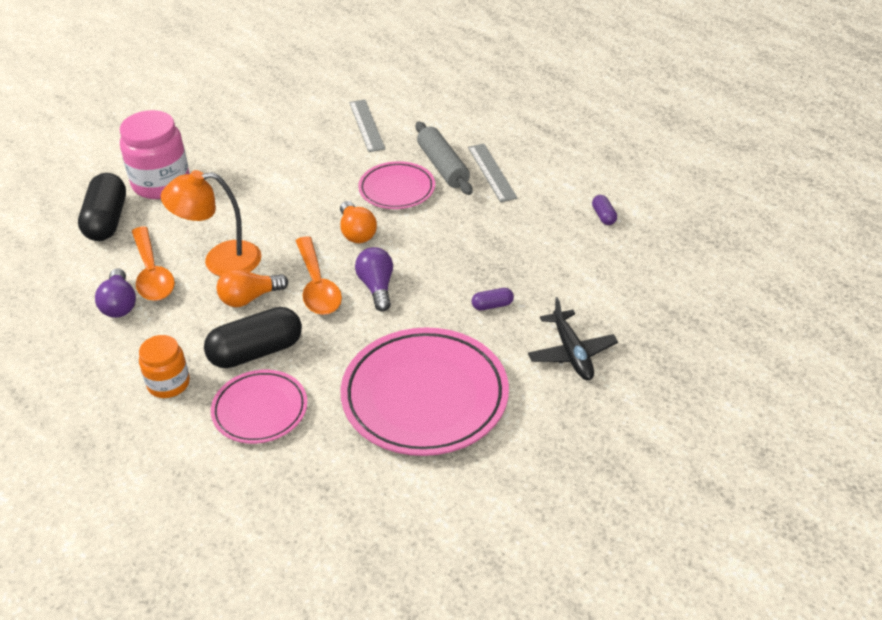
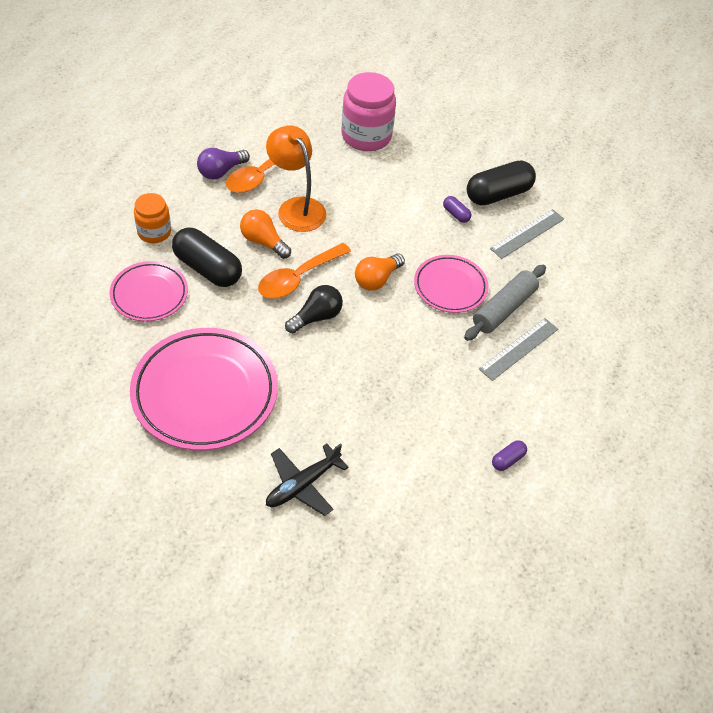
camera: 60 degrees right, 10 degrees up
(107, 221) = (306, 125): black capsule -> black capsule (498, 194)
(377, 287) = (316, 317): purple light bulb -> black light bulb
(492, 305) = (334, 406): purple capsule -> purple capsule (456, 214)

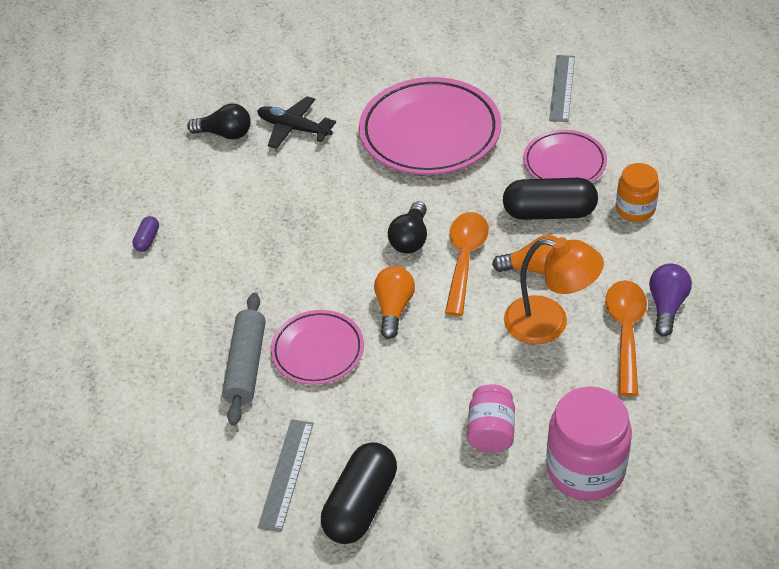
camera: 150 degrees right, 5 degrees down
(302, 484) = (294, 128): black plane -> black plane turned 75 degrees counterclockwise
(364, 527) = (225, 134): none -> black light bulb
(394, 180) = (491, 431): none -> pink jar
(456, 214) = (384, 439): purple capsule -> none
(519, 349) = (202, 336): grey ruler -> grey ruler (562, 88)

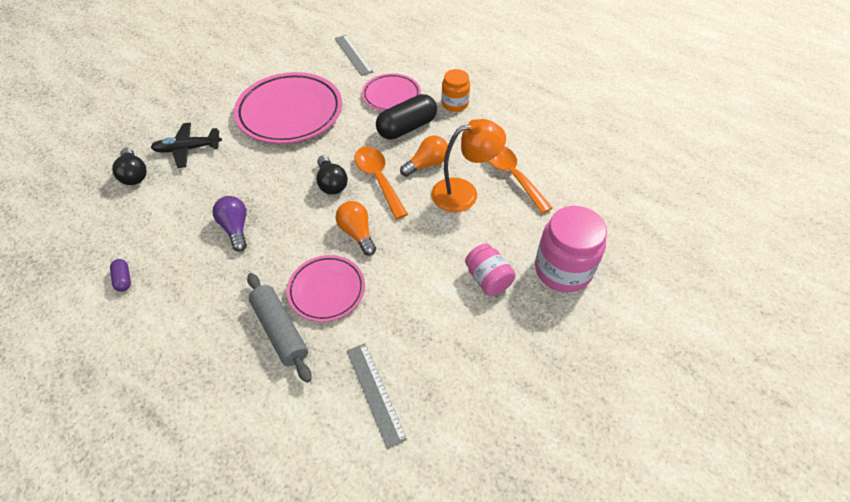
camera: 40 degrees left, 5 degrees up
(225, 134) = (134, 174): black light bulb -> black light bulb turned 90 degrees clockwise
(361, 505) = (447, 381): black capsule -> none
(666, 306) = (520, 149): purple light bulb -> purple light bulb (235, 228)

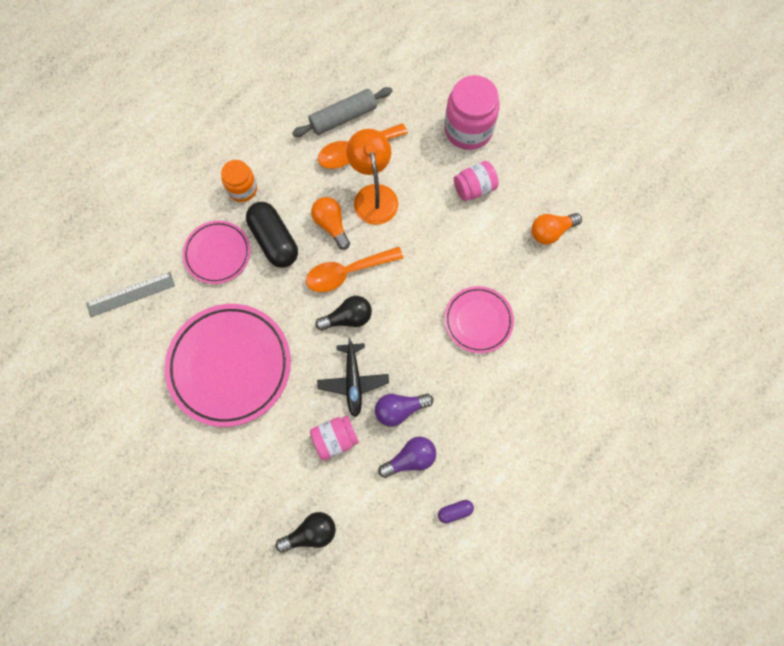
camera: 85 degrees left, 20 degrees up
(185, 240) = (410, 458): none -> purple light bulb
(188, 149) = (276, 478): black plane -> black plane (353, 381)
(215, 183) = (335, 439): none -> pink jar
(280, 330) = (517, 358): grey rolling pin -> grey rolling pin (343, 117)
(357, 233) = (415, 294): orange light bulb -> orange light bulb (551, 232)
(375, 393) = (575, 282): grey ruler -> none

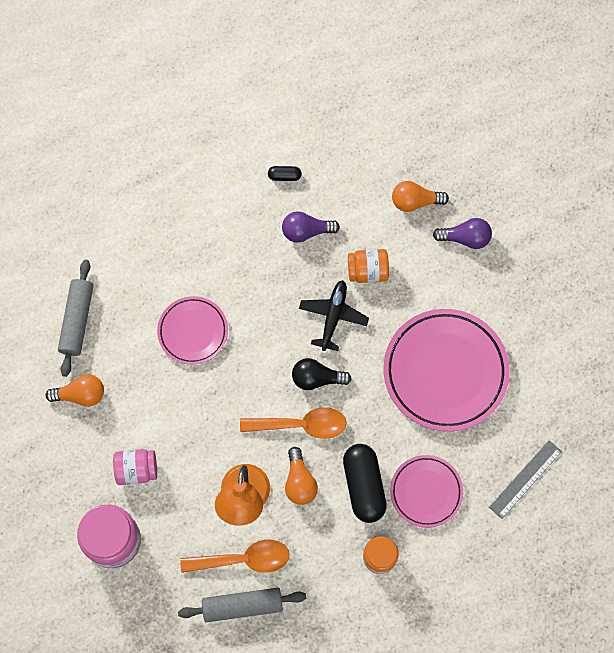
camera: 160 degrees left, 0 degrees up
(130, 294) = (525, 479): grey ruler -> grey ruler turned 45 degrees counterclockwise
(311, 533) = (415, 201): black light bulb -> orange light bulb
(335, 439) = (367, 271): pink jar -> orange jar
(399, 409) = (299, 276): purple light bulb -> purple light bulb (465, 238)
(455, 511) = (284, 176): purple capsule -> black capsule
(587, 294) = (77, 320): none -> grey rolling pin

